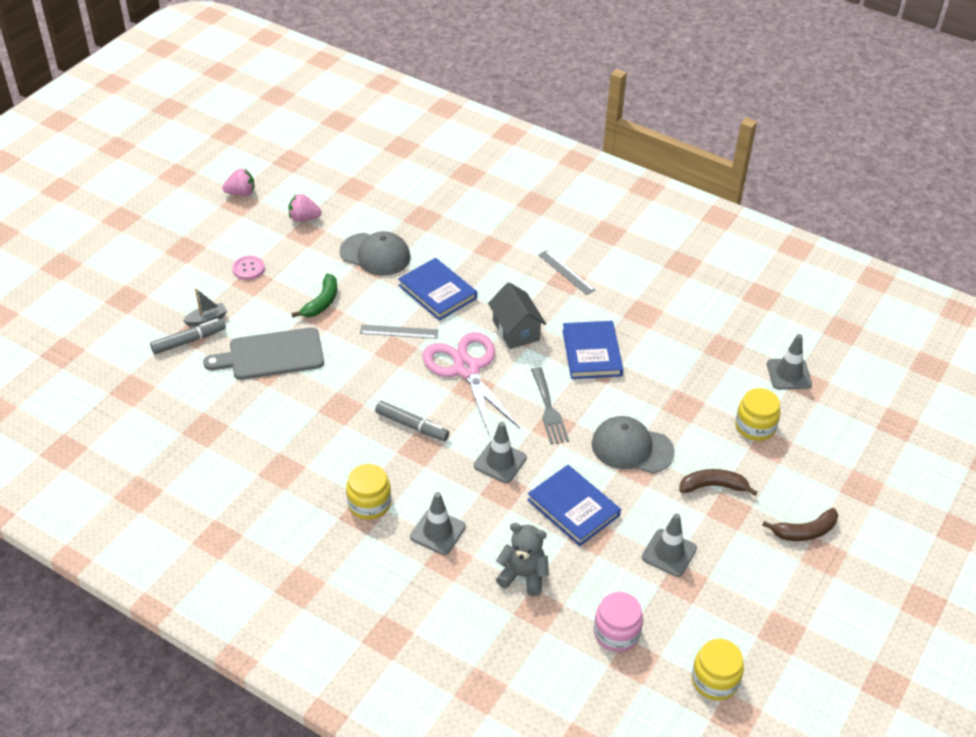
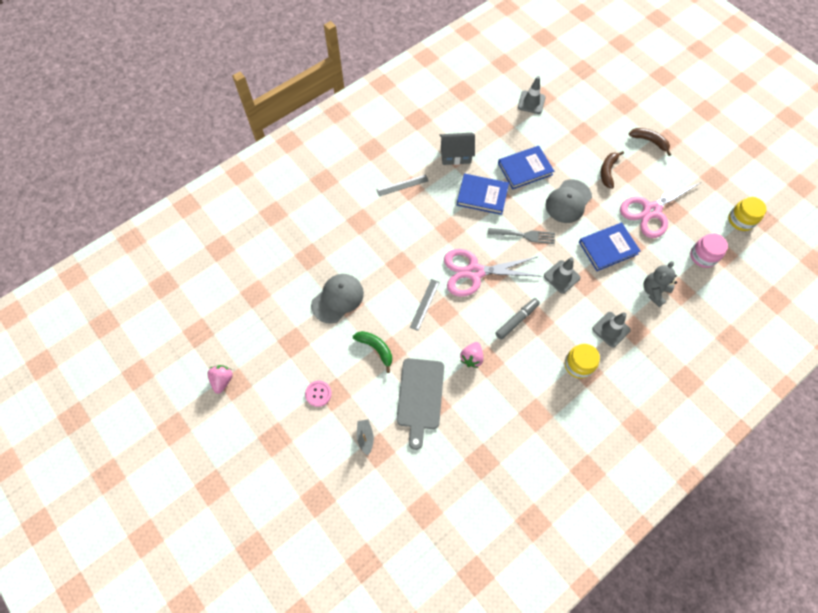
camera: 70 degrees left, 20 degrees up
(189, 341) = (385, 456): grey marker -> none
(304, 218) = (275, 339): pink strawberry -> pink strawberry (471, 358)
(437, 292) = (393, 269): blue book -> blue book (525, 169)
(516, 330) = (447, 232): grey house -> grey house (455, 155)
(669, 553) = (652, 210): grey traffic cone -> pink scissors
(755, 426) = (567, 134): yellow jar -> none
(804, 531) = (649, 141): brown banana -> brown banana turned 60 degrees counterclockwise

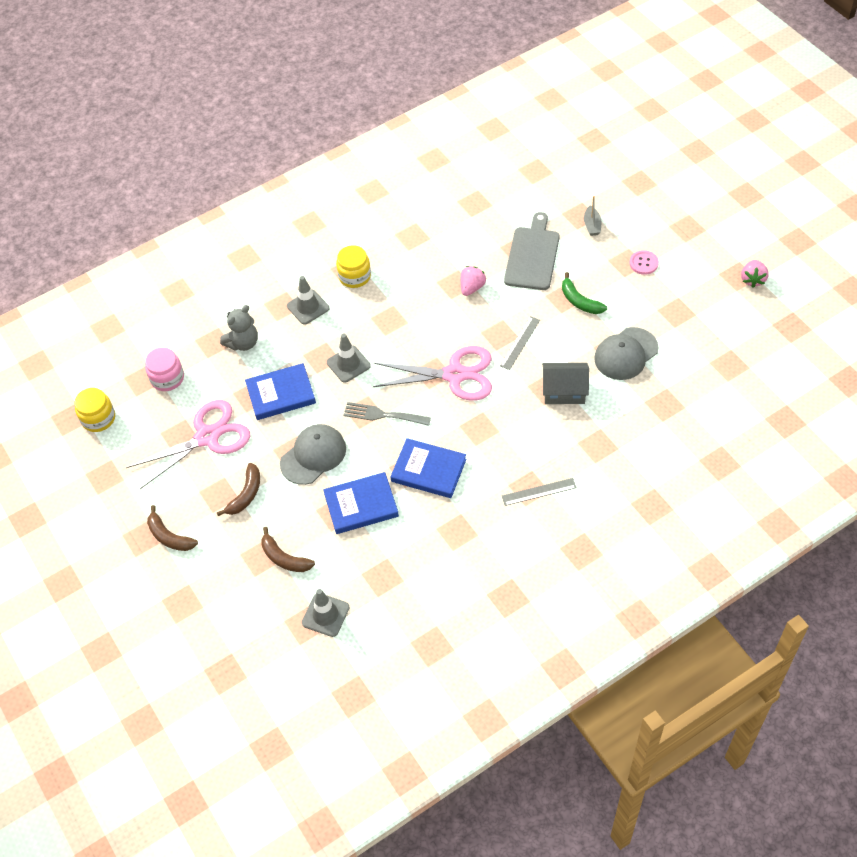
camera: 170 degrees left, 10 degrees down
(455, 155) = (457, 533): grey house -> grey house (564, 391)
(517, 320) = (413, 321): grey marker -> none
(567, 133) = (284, 558): none -> brown banana

